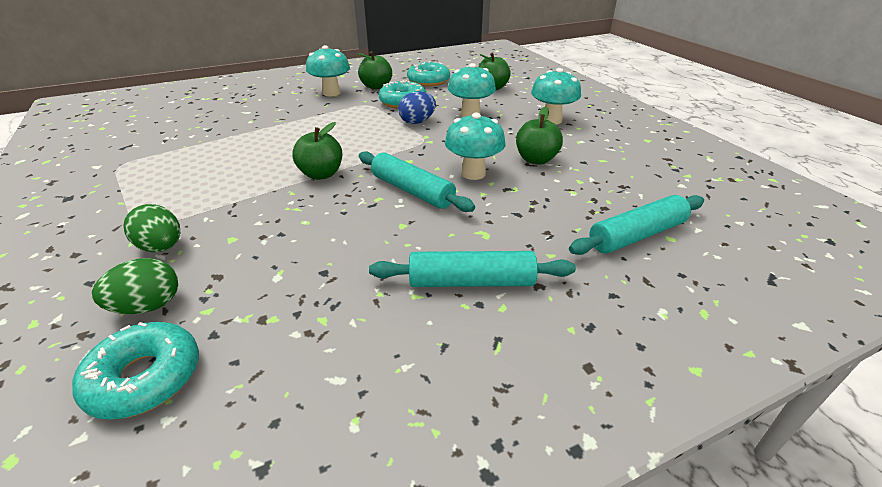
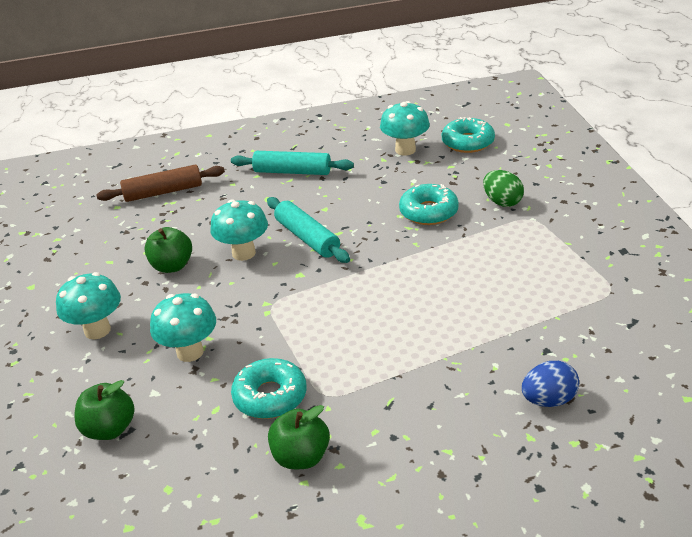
camera: 165 degrees left, 0 degrees up
(148, 306) = (487, 169): green egg -> none
(321, 174) = (389, 262): green apple -> none
(331, 93) = (381, 440): turquoise mushroom -> turquoise mushroom (405, 150)
(417, 122) = (266, 342): blue egg -> blue egg (548, 400)
(428, 81) = (201, 470): turquoise donut -> turquoise donut (428, 212)
(636, 235) = (163, 192): turquoise rolling pin -> brown rolling pin

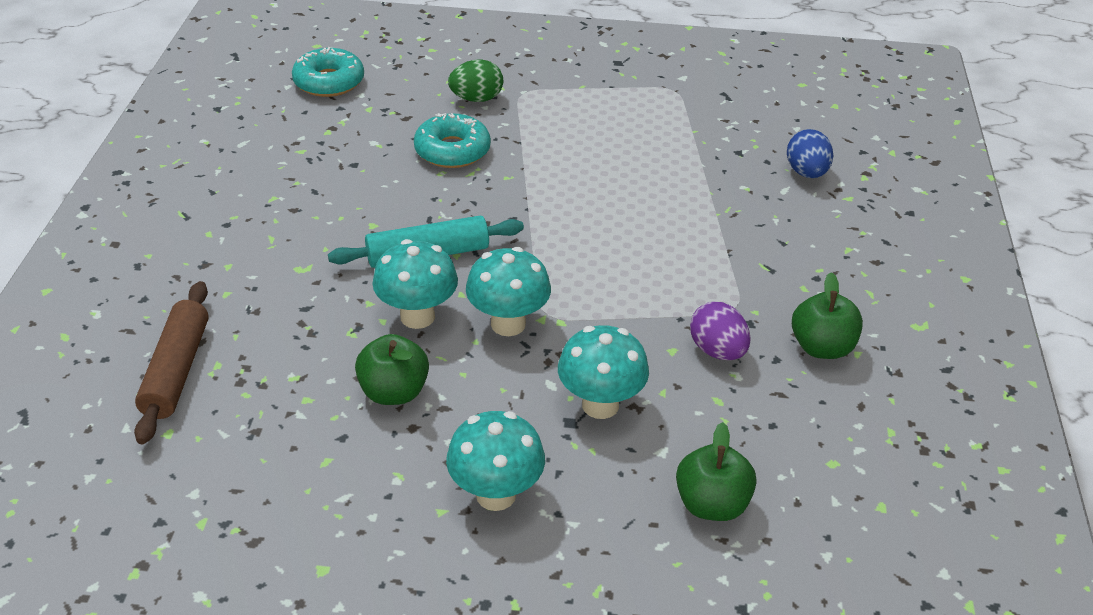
camera: 75 degrees left, 5 degrees up
(270, 396) = (717, 351): turquoise donut -> purple egg
(292, 172) = (253, 231): turquoise rolling pin -> none
(405, 150) = (297, 128): turquoise mushroom -> turquoise mushroom (508, 324)

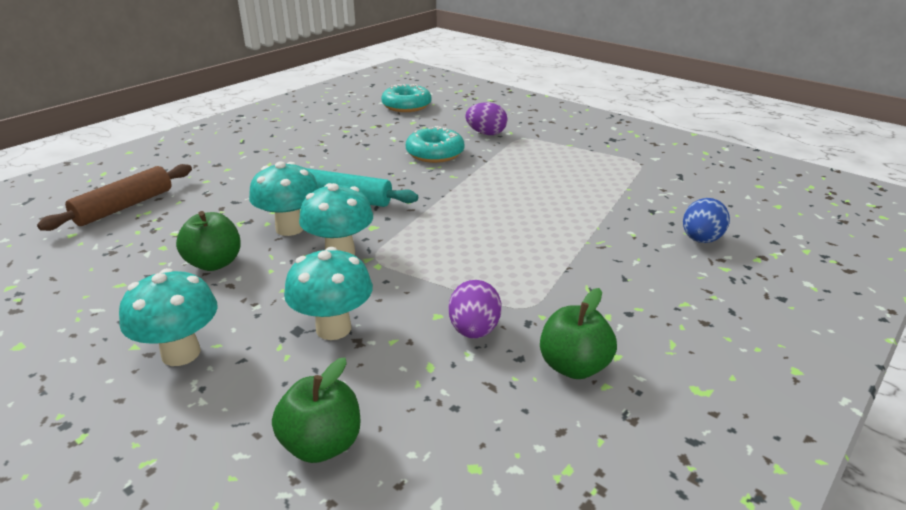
camera: 35 degrees right, 10 degrees down
(476, 99) = (486, 133): green egg -> purple egg

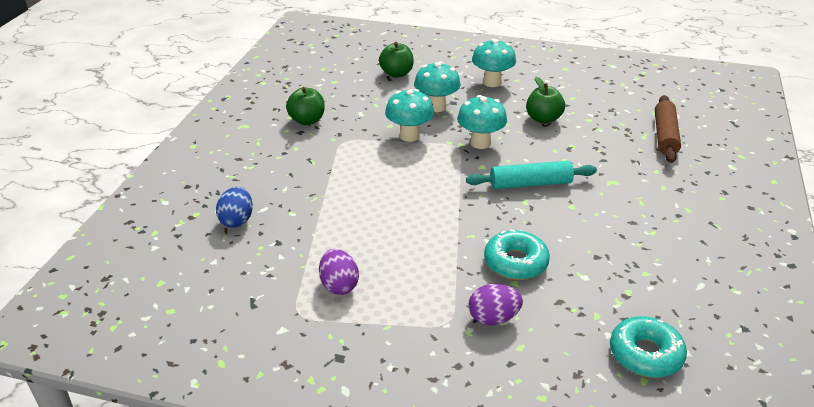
camera: 155 degrees right, 5 degrees up
(290, 228) = (534, 150): turquoise mushroom -> turquoise mushroom (409, 136)
(474, 330) = (365, 123): purple egg -> purple egg (339, 285)

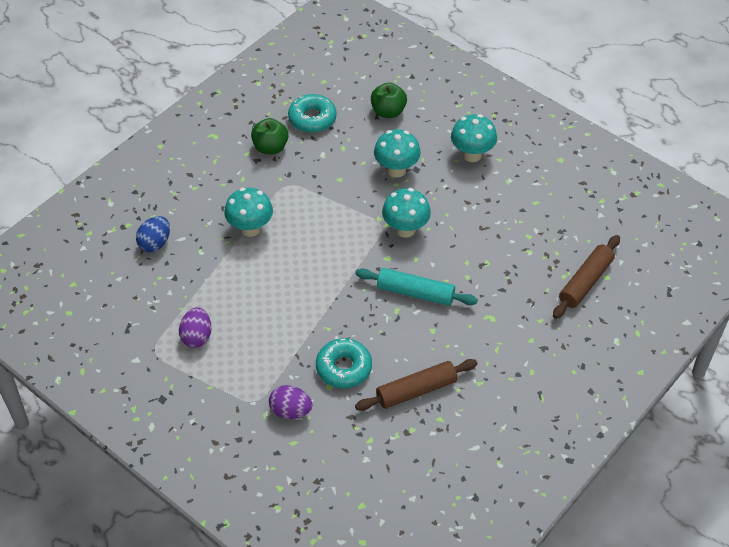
camera: 25 degrees right, 15 degrees up
(409, 136) = (348, 198): turquoise mushroom -> turquoise mushroom (250, 229)
(543, 119) = (485, 220): green apple -> none
(601, 257) = (416, 390): none -> brown rolling pin
(645, 354) = (380, 486): turquoise donut -> turquoise donut (312, 119)

